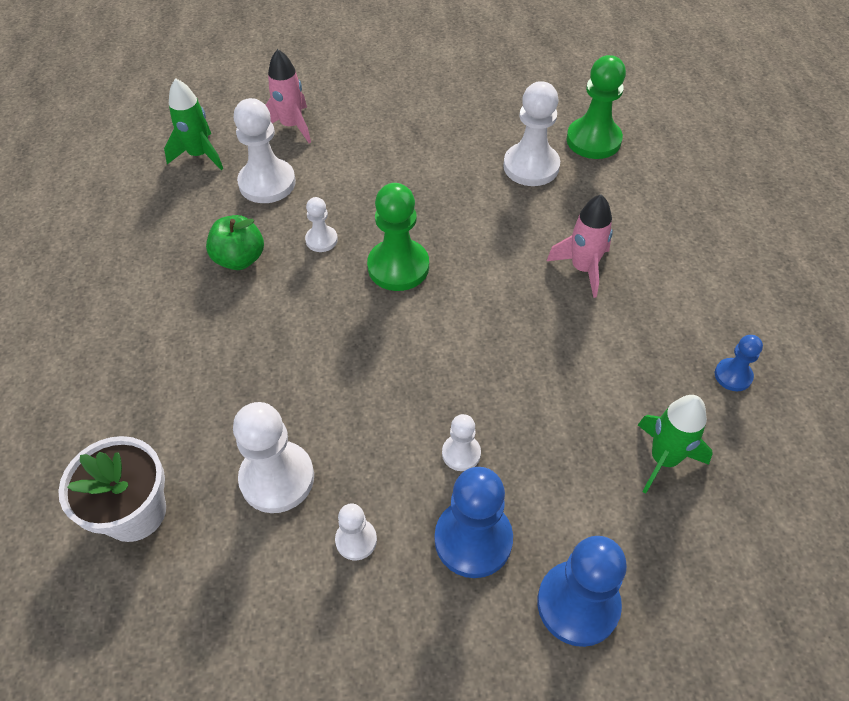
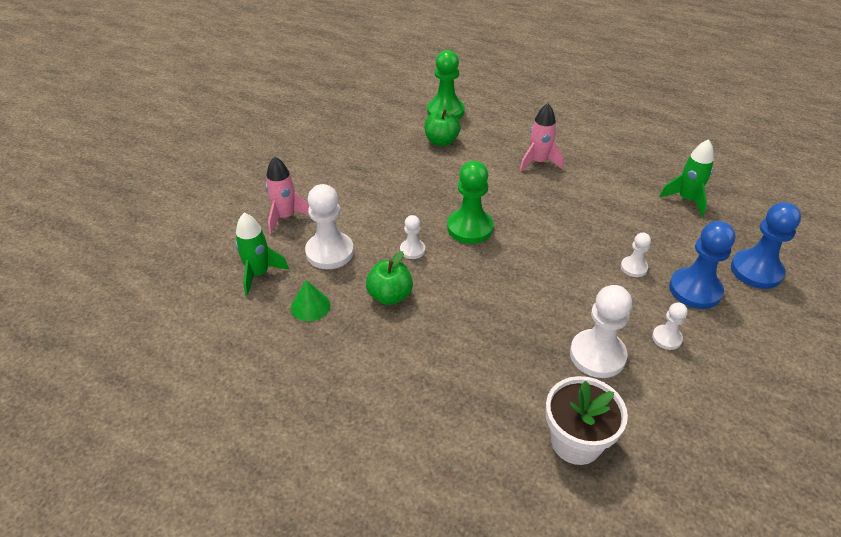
camera: 55 degrees left, 10 degrees down
(183, 212) = (310, 306): none -> green cone
(531, 166) = (441, 141): white pawn -> green apple
(733, 375) = (651, 153): blue pawn -> none

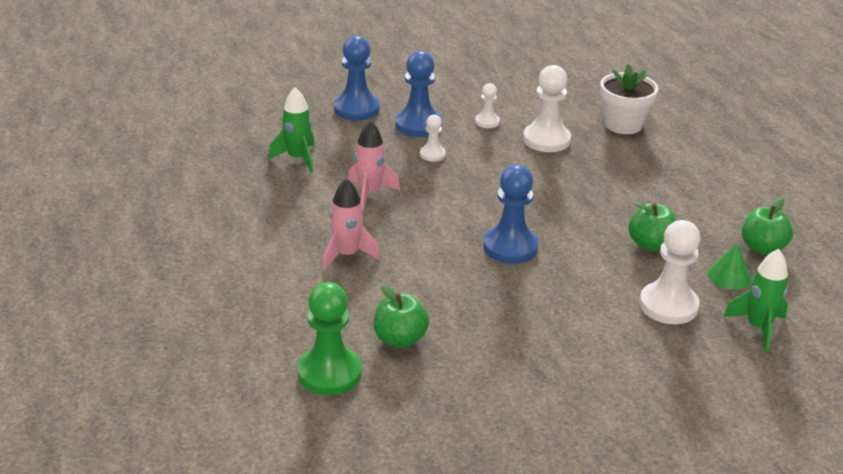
camera: 135 degrees left, 10 degrees down
(286, 217) = (681, 366): pink rocket -> pink rocket (370, 194)
(307, 356) = (762, 248): none -> green apple
(412, 250) = (587, 262): white pawn -> none
(470, 228) = (510, 247): green pawn -> blue pawn

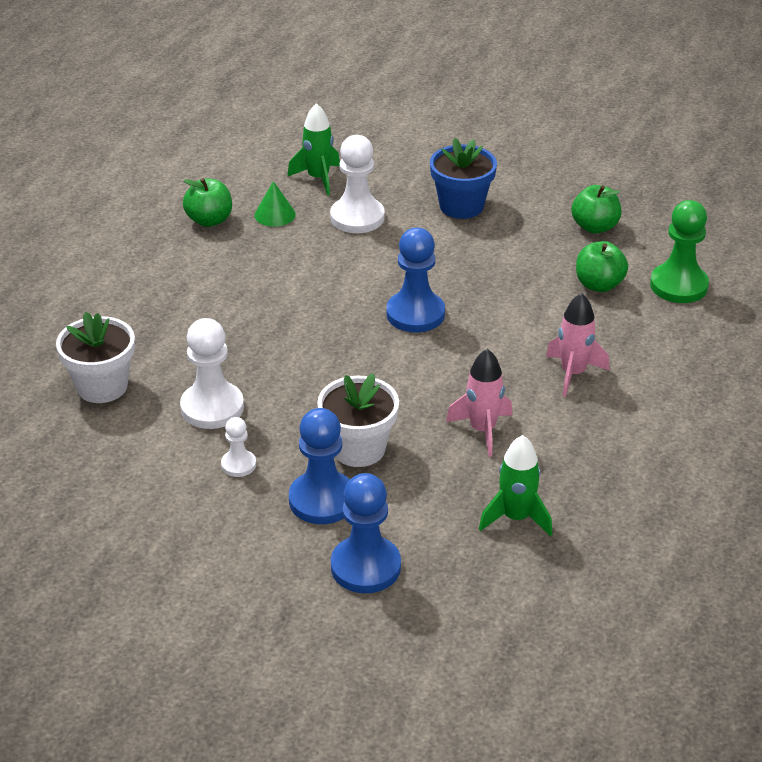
camera: 140 degrees left, 5 degrees up
(432, 154) = (358, 449): white pawn -> white flower pot
(606, 362) = (461, 206): none -> blue flower pot
(650, 244) = (293, 262): green apple -> green apple (595, 227)

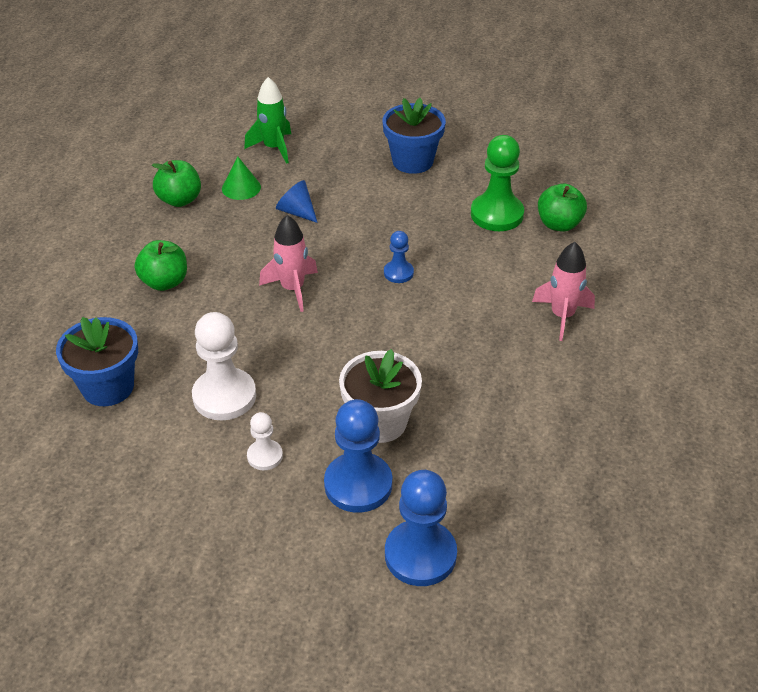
camera: 10 degrees left, 5 degrees up
(102, 386) = (108, 387): white flower pot -> blue flower pot
(326, 244) = (297, 212): none -> blue cone
(357, 217) = (319, 182): white pawn -> none
(415, 314) = (398, 273): blue pawn -> blue pawn, size x0.53
(482, 430) = (494, 386): pink rocket -> pink rocket (292, 289)
(516, 518) = (553, 477): green rocket -> none
(595, 227) = (538, 169): green apple -> green apple (164, 282)
(678, 285) = (630, 217): green pawn -> green pawn (497, 214)

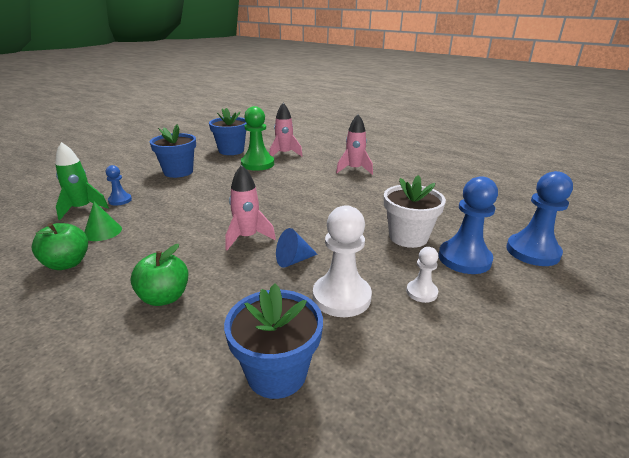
camera: 65 degrees left, 15 degrees down
(297, 212) = (167, 217): blue cone -> blue cone (293, 260)
(398, 273) = (274, 199): blue pawn -> blue pawn (120, 200)
(523, 170) = (231, 151): none -> blue flower pot
(559, 224) = (284, 154): green apple -> pink rocket

